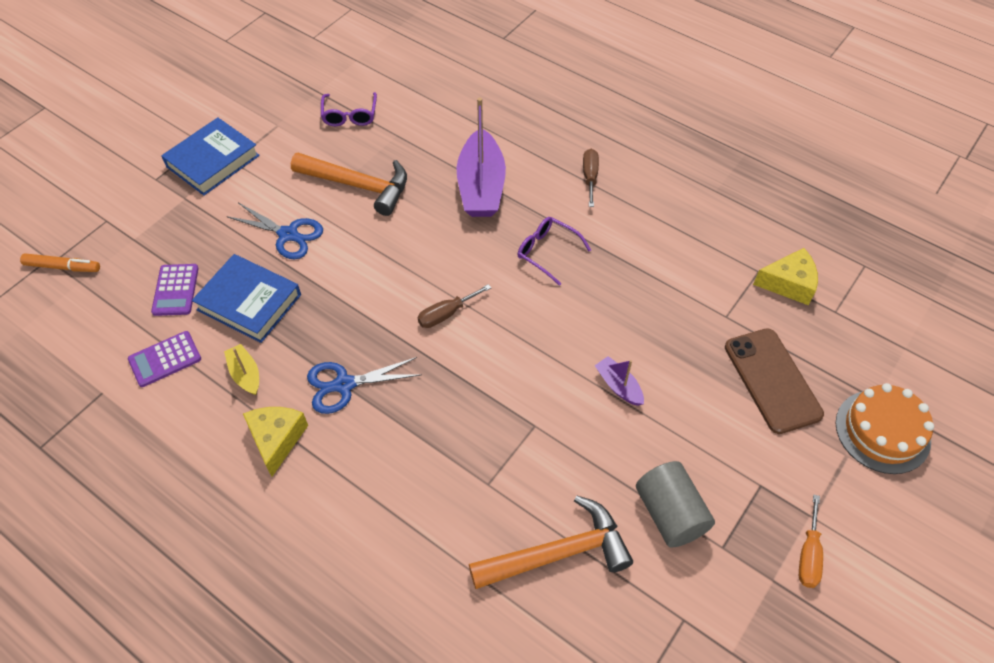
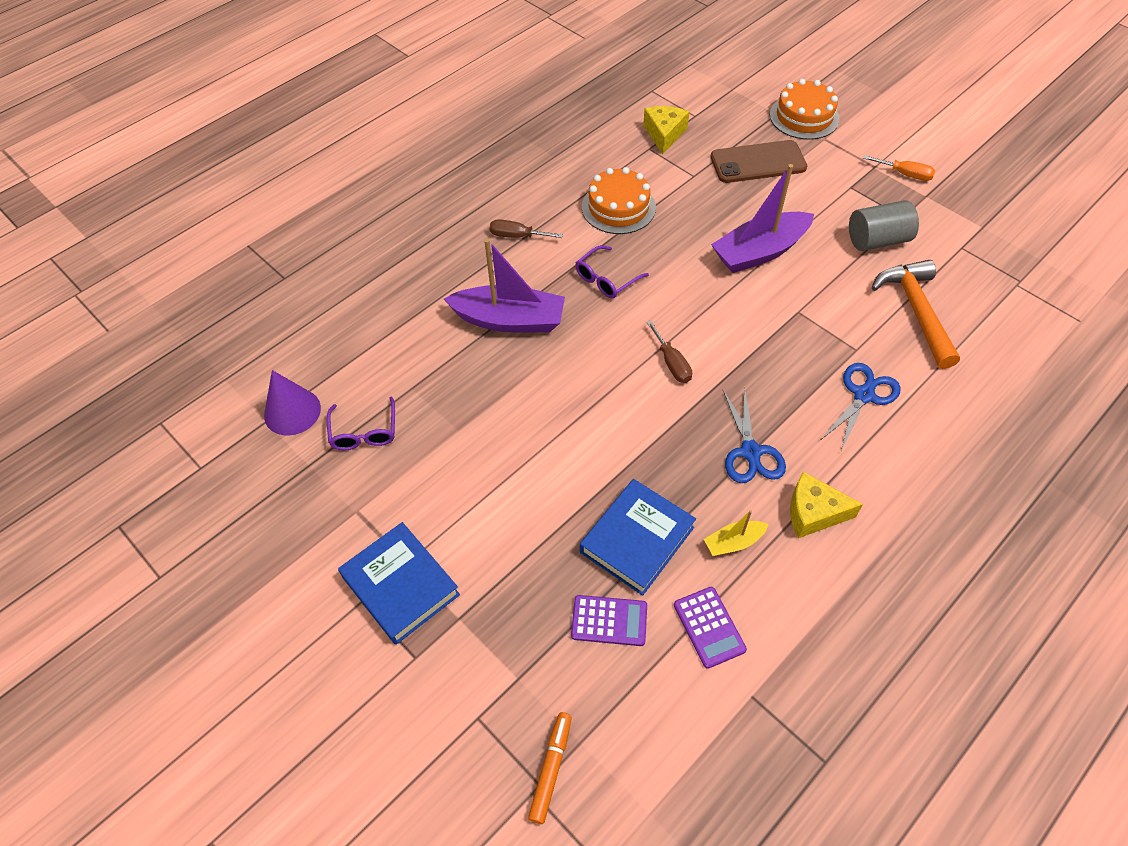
camera: 80 degrees left, 0 degrees up
(288, 235) = (543, 500): blue scissors -> blue scissors (864, 395)
(350, 115) = (364, 432): purple glasses -> purple glasses turned 75 degrees clockwise
(358, 186) = (482, 428): orange hammer -> none
(366, 72) = (292, 411): none -> purple cone
(618, 386) = (759, 252): purple boat -> purple boat, size x2.09
(653, 252) = (618, 207): none -> orange cake

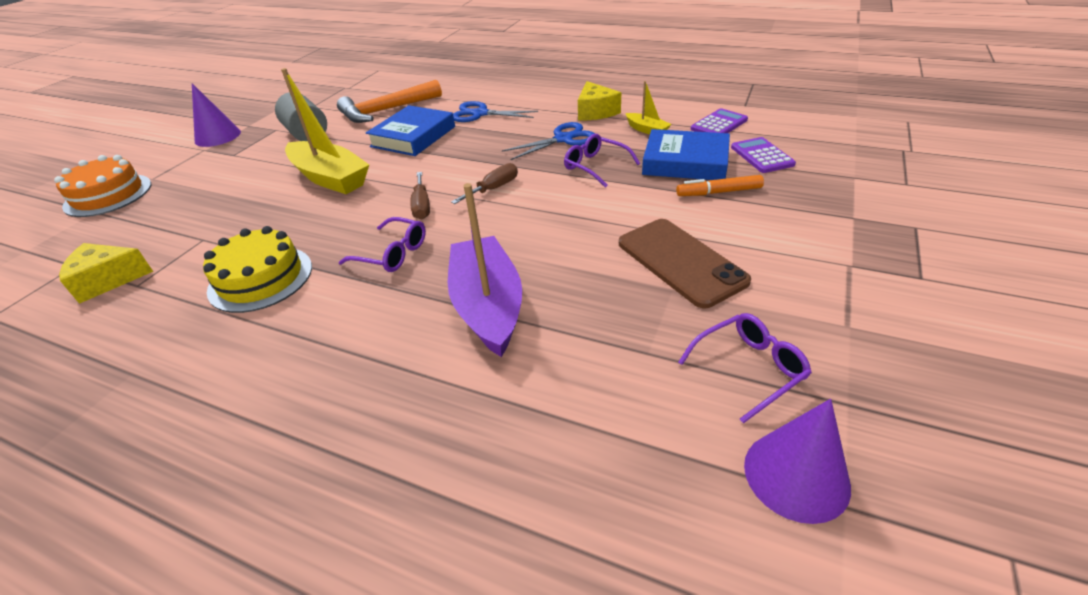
camera: 110 degrees left, 15 degrees down
(400, 586) = (875, 259): blue book -> blue book (413, 136)
(517, 236) = (325, 352): brown screwdriver -> brown screwdriver (422, 206)
(551, 768) = (887, 149): orange marker -> orange marker (718, 192)
(618, 207) = (261, 278): orange cake -> yellow cake
(671, 457) = (595, 166): none -> purple glasses
(758, 162) = (185, 205): brown phone -> brown phone (680, 262)
(759, 252) = (330, 178): purple boat -> yellow boat
(905, 174) = (217, 136): orange screwdriver -> purple cone

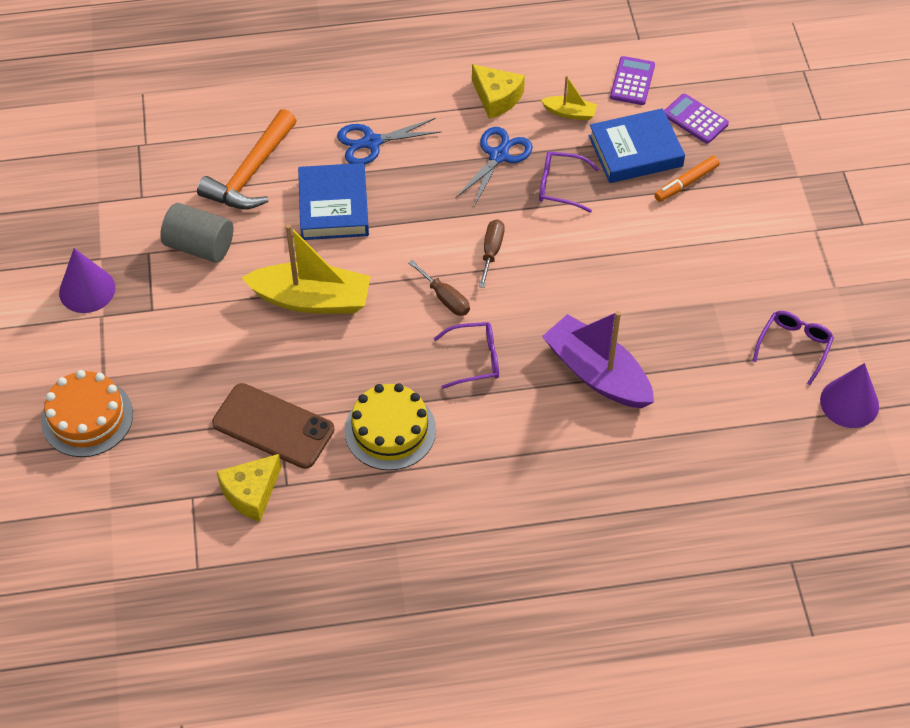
camera: 35 degrees left, 15 degrees up
(680, 262) = (702, 274): brown phone -> brown phone (273, 426)

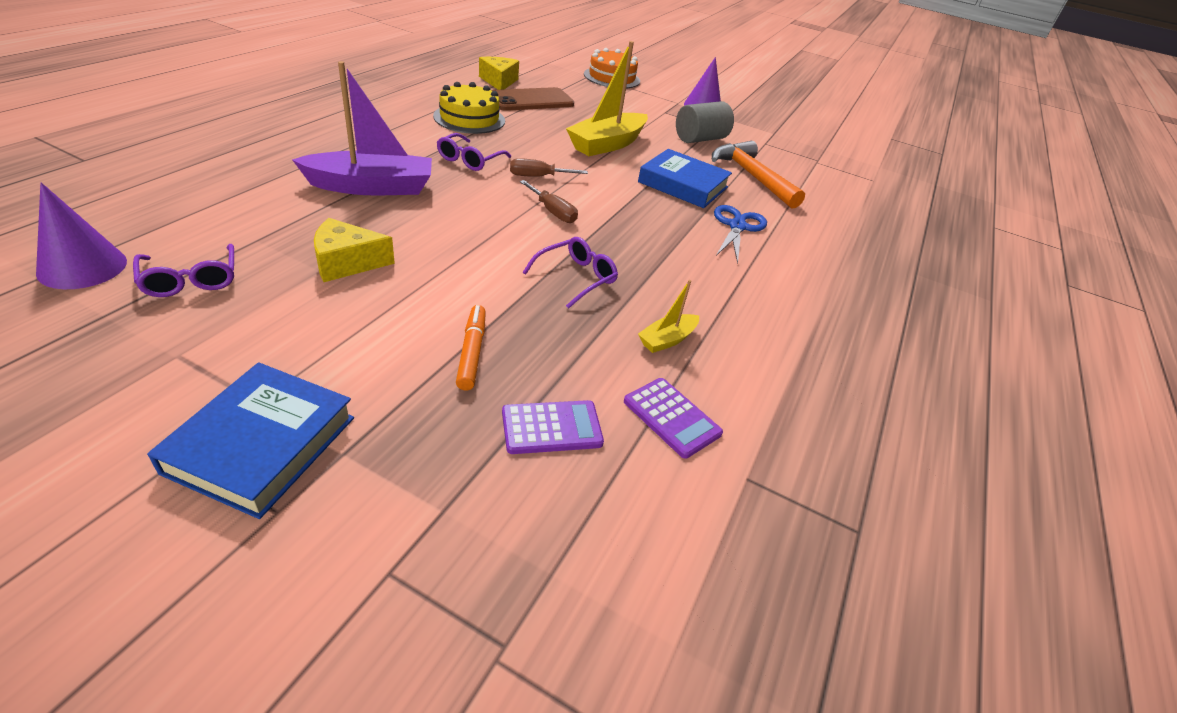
camera: 120 degrees right, 15 degrees down
(496, 98) = (734, 309): yellow cheese -> yellow cheese (347, 262)
(499, 156) = (654, 269): blue scissors -> none
(635, 151) = (561, 348): blue book -> blue book (262, 444)

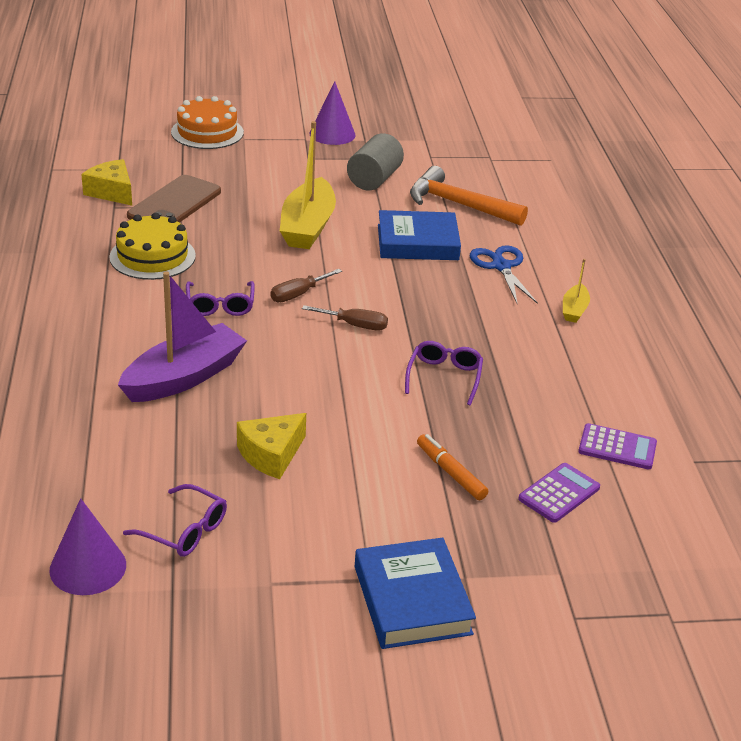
camera: 30 degrees left, 5 degrees down
(667, 340) = (557, 394): yellow boat -> yellow boat (574, 310)

